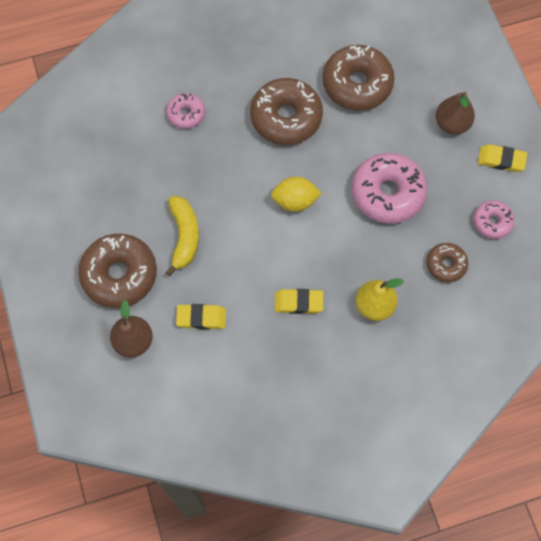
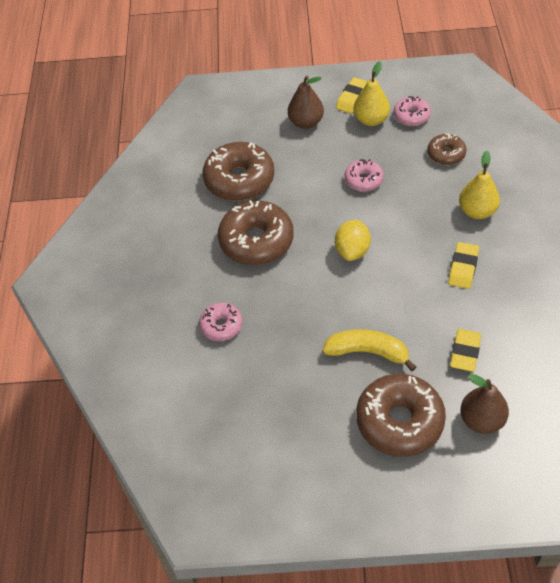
camera: 70 degrees left, 15 degrees down
(387, 193) = (363, 180): pink donut -> pink donut, size x0.54
(474, 184) = (371, 120): none -> yellow pear

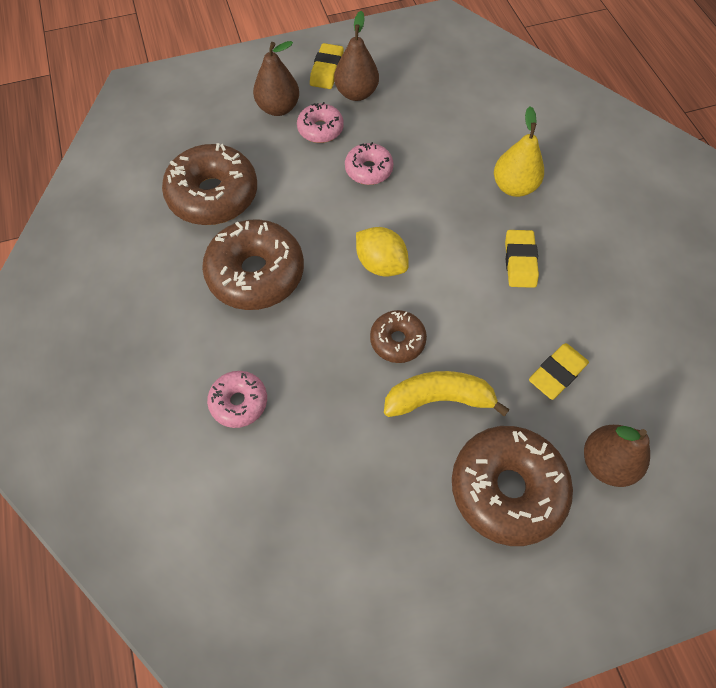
camera: 20 degrees left, 10 degrees up
(352, 251) = (381, 264): yellow lemon -> yellow lemon turned 45 degrees counterclockwise
(371, 120) = (356, 93): yellow pear -> brown pear
(411, 116) = (402, 82): pink donut -> pink donut (320, 129)
(446, 154) = (456, 122): brown donut -> brown donut (397, 340)
(465, 352) = (557, 373): yellow eraser -> yellow eraser turned 45 degrees clockwise

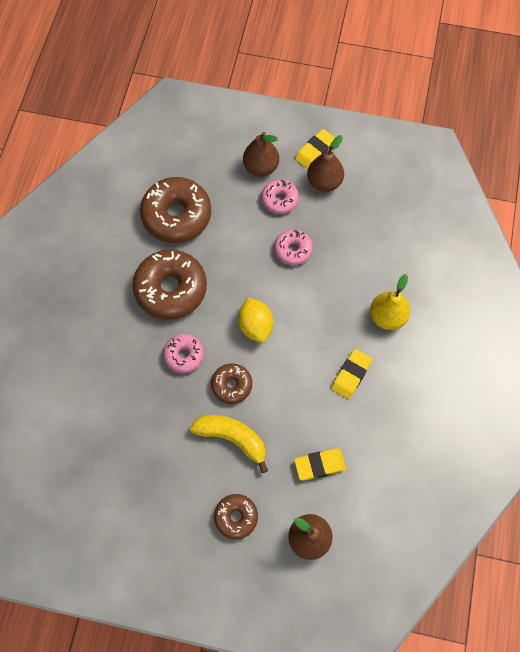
camera: 30 degrees right, 5 degrees up
(239, 402) = (111, 371): pink donut -> pink donut (184, 355)
(507, 488) = (236, 517): brown donut -> brown donut, size x0.54

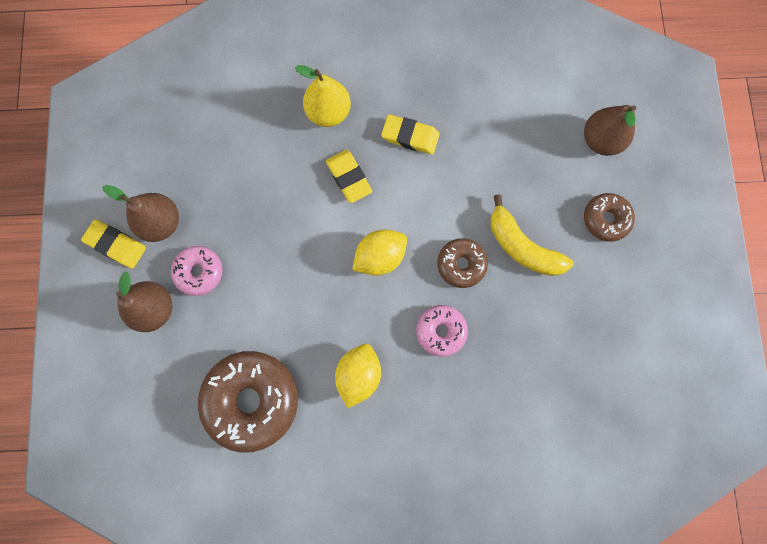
camera: 105 degrees left, 10 degrees up
(171, 289) = (359, 374): brown donut -> yellow lemon
(232, 438) = (522, 246): yellow banana -> yellow banana turned 60 degrees counterclockwise
(293, 250) = (267, 238): pink donut -> none
(319, 465) = (521, 147): yellow eraser -> yellow eraser (349, 178)

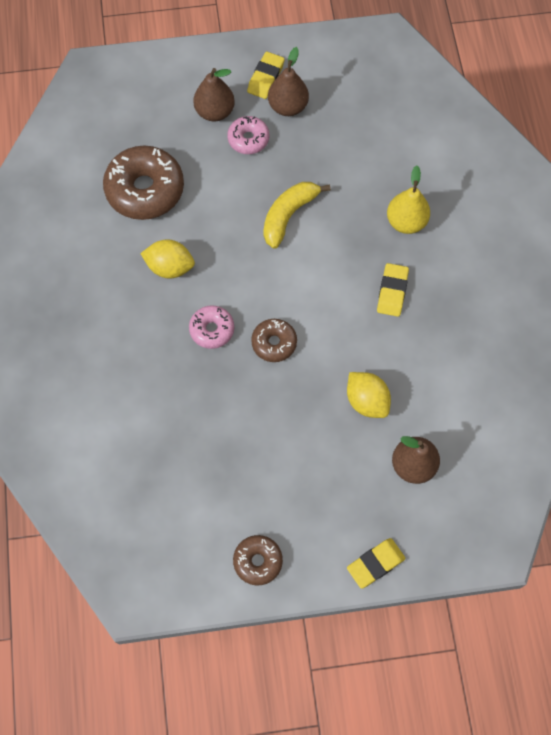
camera: 85 degrees right, 10 degrees down
(349, 178) = (345, 244): yellow eraser -> yellow eraser (375, 563)
(380, 257) = (274, 275): yellow lemon -> yellow lemon (366, 401)
(522, 246) = (296, 395): yellow banana -> yellow banana (288, 215)
(605, 219) = (331, 471): brown donut -> brown donut (258, 561)

